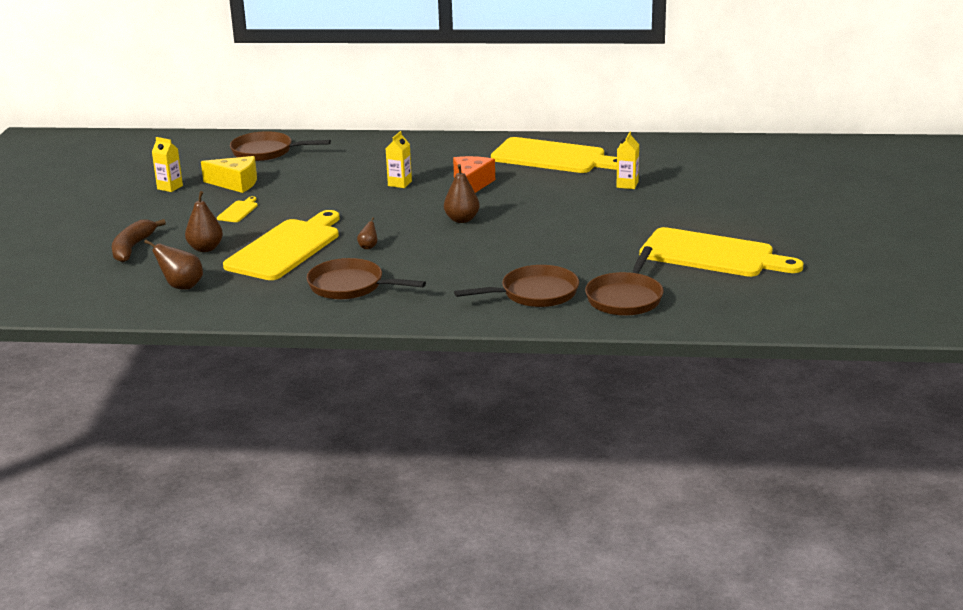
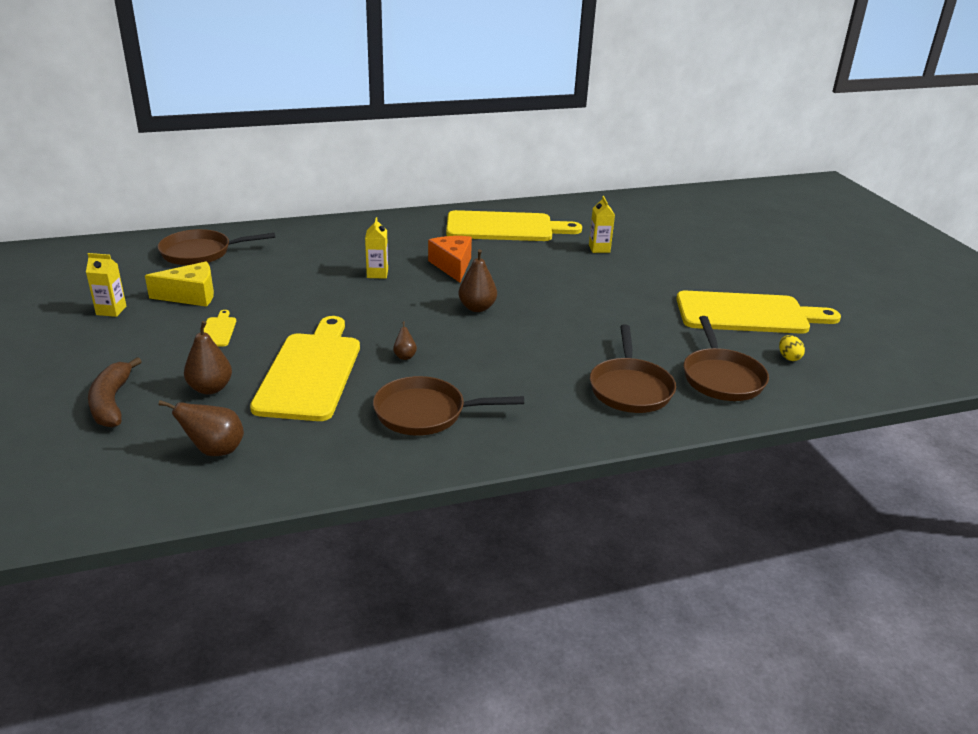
camera: 25 degrees left, 5 degrees up
(534, 294) = (630, 388): brown pan -> brown pan turned 135 degrees clockwise
(709, 292) = (788, 357): none -> yellow egg

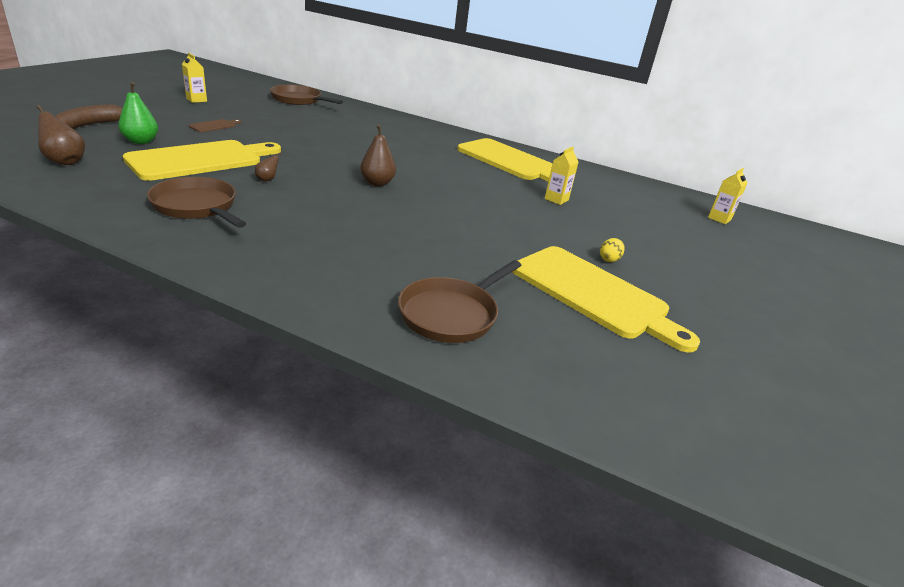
camera: 40 degrees right, 0 degrees up
(191, 296) = (244, 110): yellow cheese -> none
(210, 388) = (141, 141): brown pear -> green pear
(218, 330) = (214, 126): yellow cutting board -> brown cutting board
(377, 274) = (363, 144): yellow carton -> yellow carton (719, 219)
(452, 266) = (420, 161): orange cheese -> none
(630, 388) = (358, 274): brown pan -> none
(788, 357) = (558, 341): yellow egg -> yellow egg (609, 259)

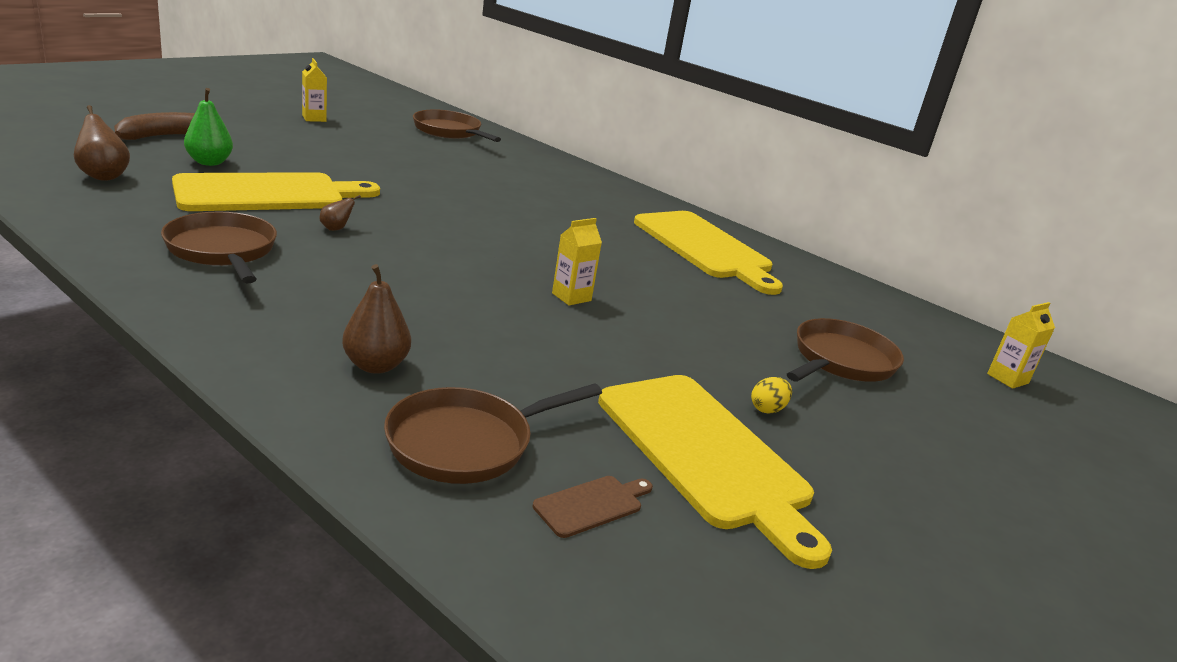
camera: 15 degrees right, 5 degrees down
(214, 126) = (314, 153): brown cutting board -> brown cutting board (592, 505)
(377, 183) = (483, 252): brown pear -> brown pear (376, 365)
(556, 199) = (741, 311): yellow carton -> yellow carton (571, 297)
(629, 222) = (840, 361): none -> brown pan

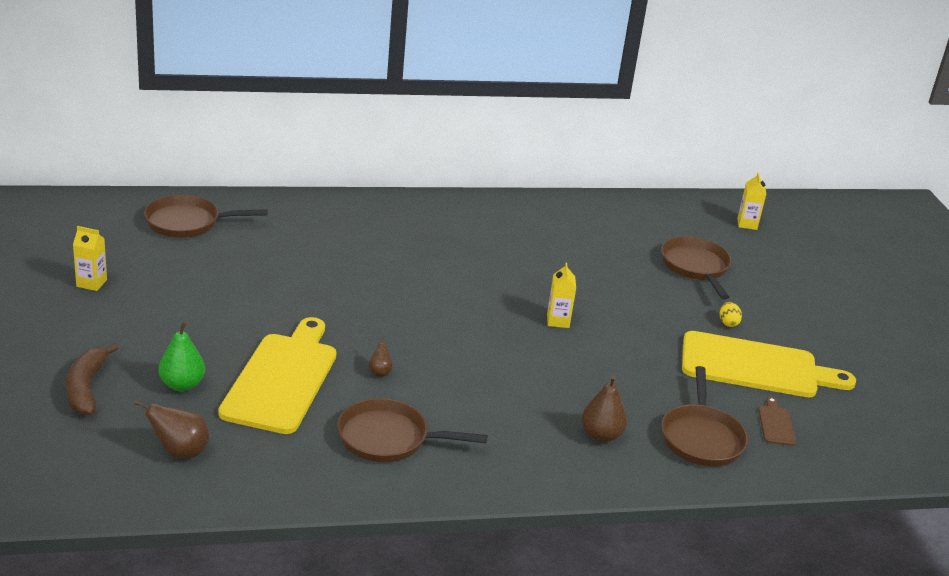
camera: 50 degrees left, 5 degrees up
(705, 248) = (519, 226): yellow cutting board -> none

